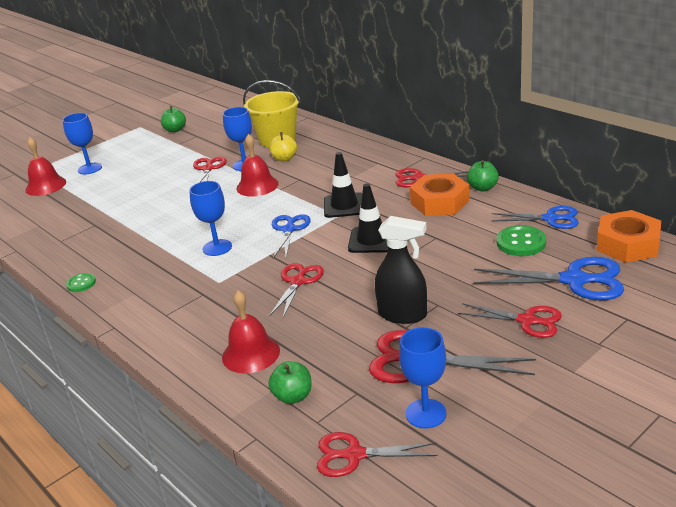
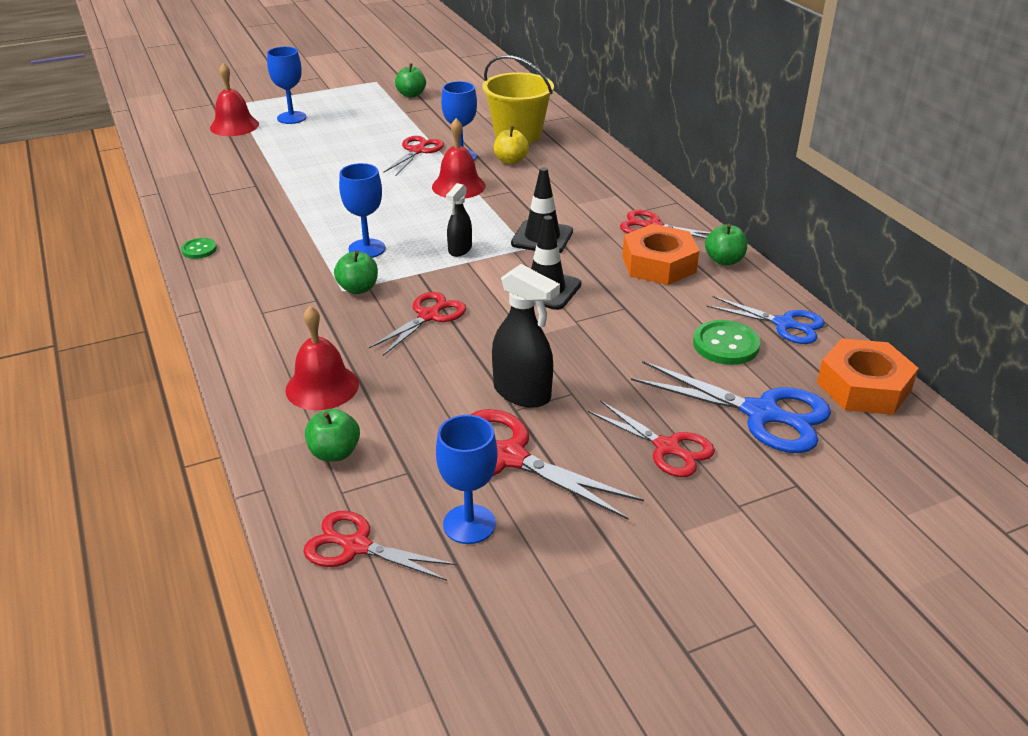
camera: 15 degrees right, 5 degrees up
(230, 277) = (358, 288): none -> green apple
(289, 230) = (460, 250): blue scissors -> black spray bottle

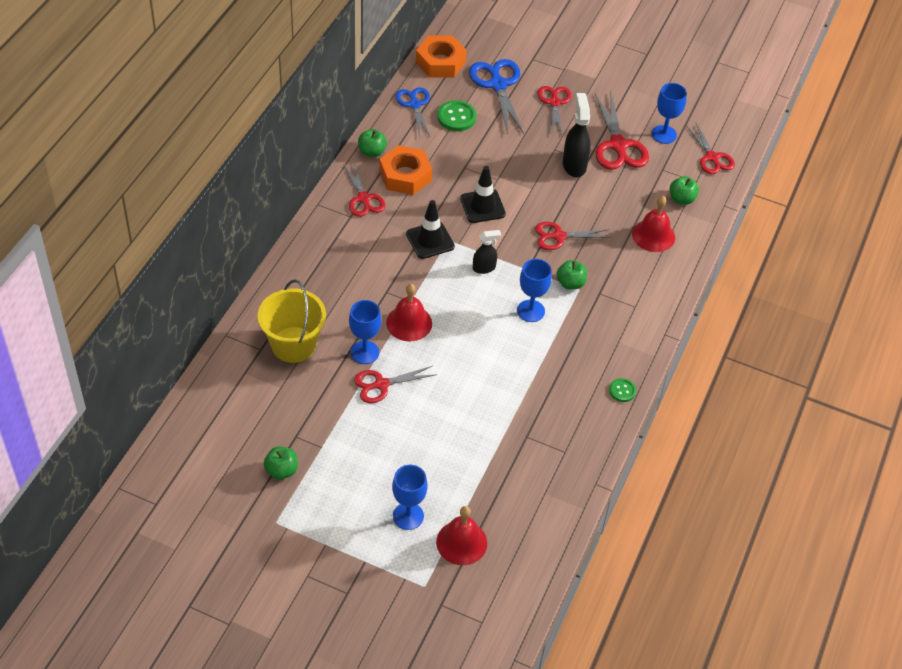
camera: 135 degrees left, 15 degrees up
(510, 161) = (342, 320): yellow apple -> none

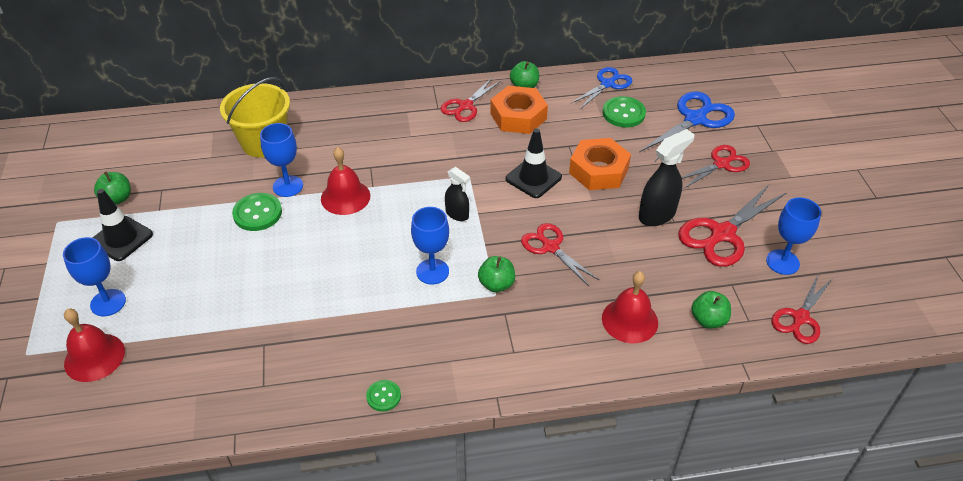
camera: 60 degrees right, 5 degrees down
(381, 384) = (257, 213): red scissors -> green button
(430, 240) = (457, 165): black traffic cone -> black traffic cone (121, 238)
(440, 62) = (677, 75): orange nut -> orange nut (599, 170)

